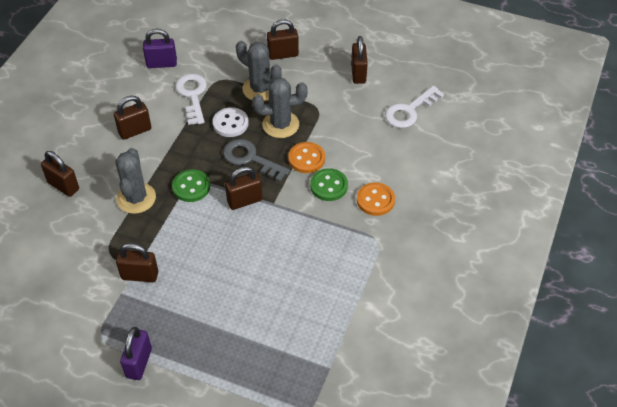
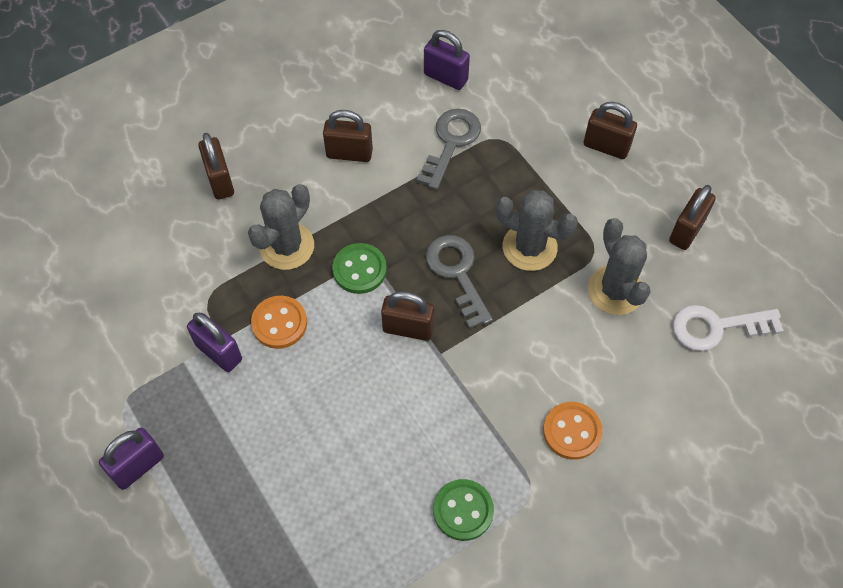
camera: 35 degrees right, 10 degrees up
(140, 275) = (219, 352): brown padlock -> purple padlock
(192, 95) = (451, 143): white key -> grey key
(230, 123) = (468, 209): white button -> none
(260, 89) = (540, 181): grey cactus -> grey cactus (615, 290)
(306, 159) = (527, 316): orange button -> orange button (279, 323)
(329, 186) = (527, 372): green button -> green button (463, 510)

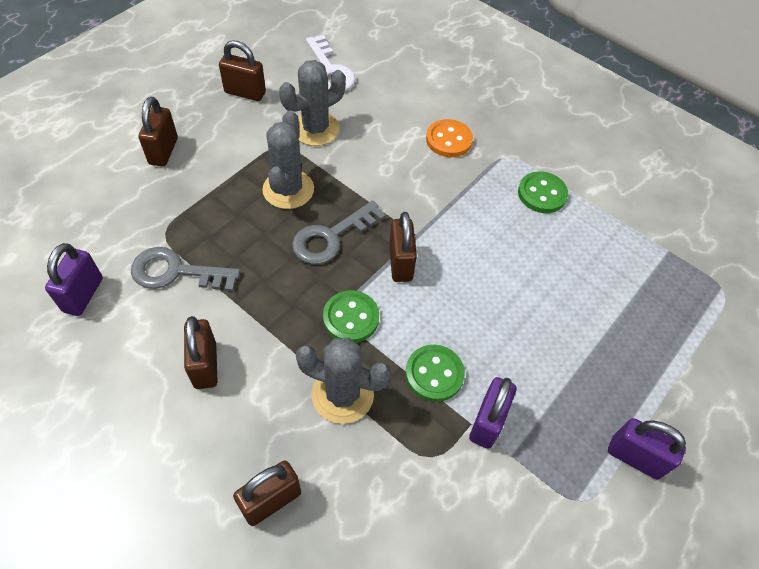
camera: 110 degrees left, 5 degrees down
(279, 323) = (434, 374): orange button -> green button

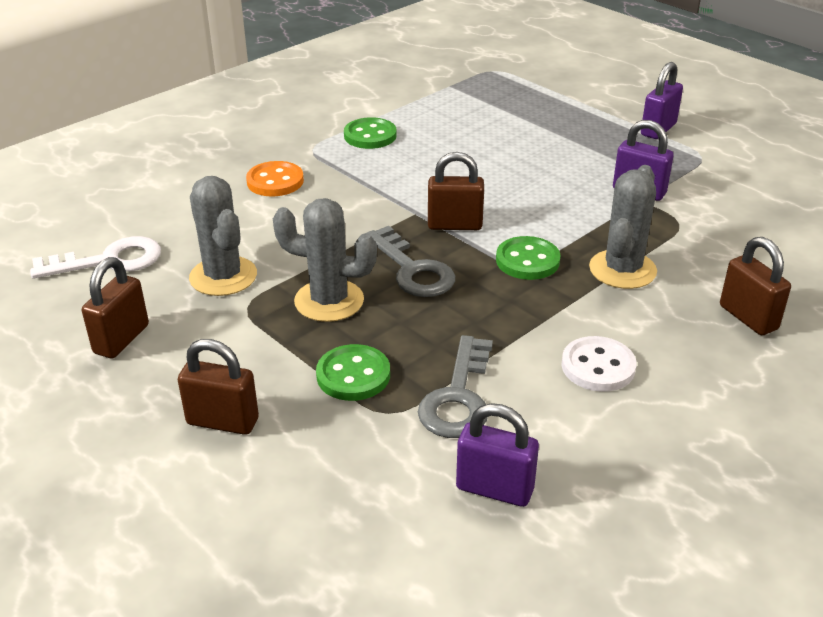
camera: 80 degrees left, 20 degrees down
(205, 365) = (598, 366): brown padlock -> white button
(434, 374) = (592, 215): green button -> green button (353, 375)

